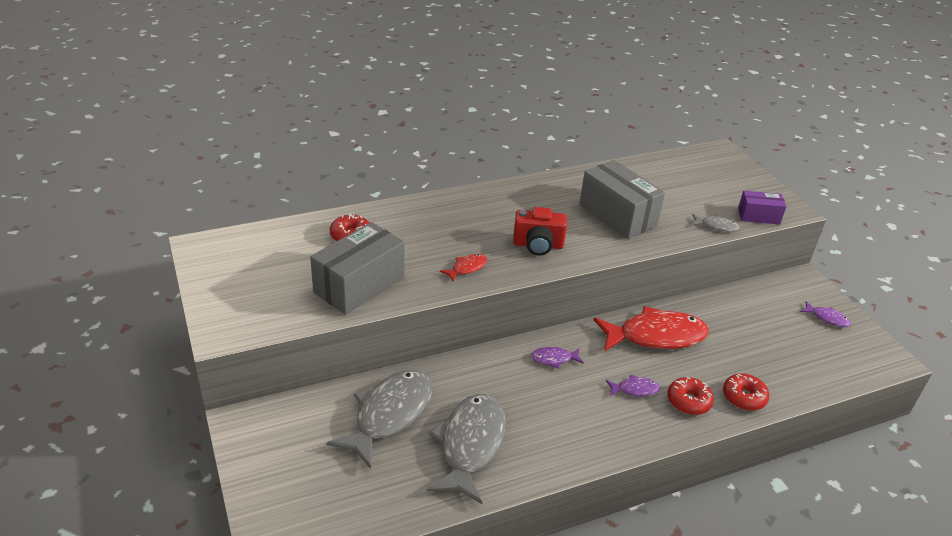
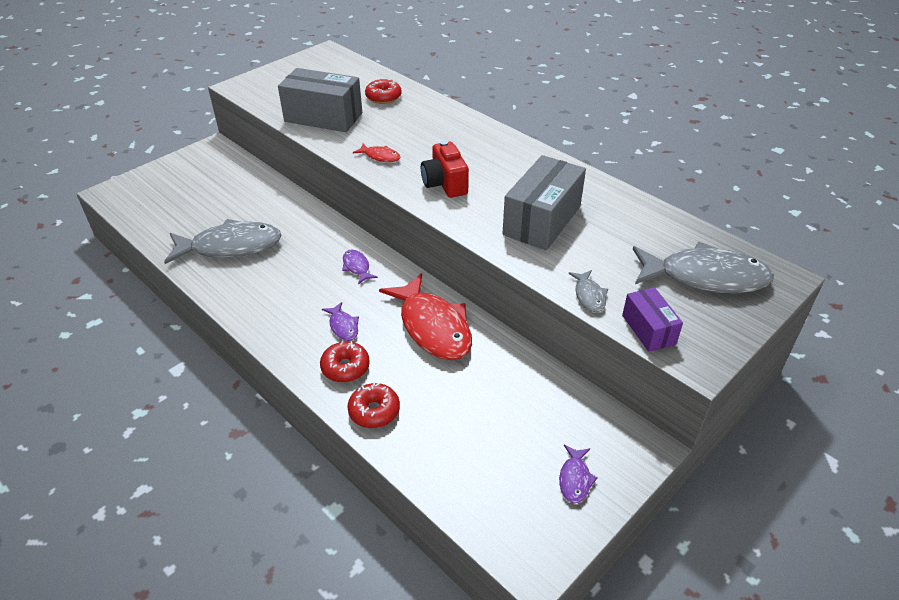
camera: 70 degrees right, 5 degrees up
(389, 415) = (246, 201): grey fish -> grey fish (705, 277)

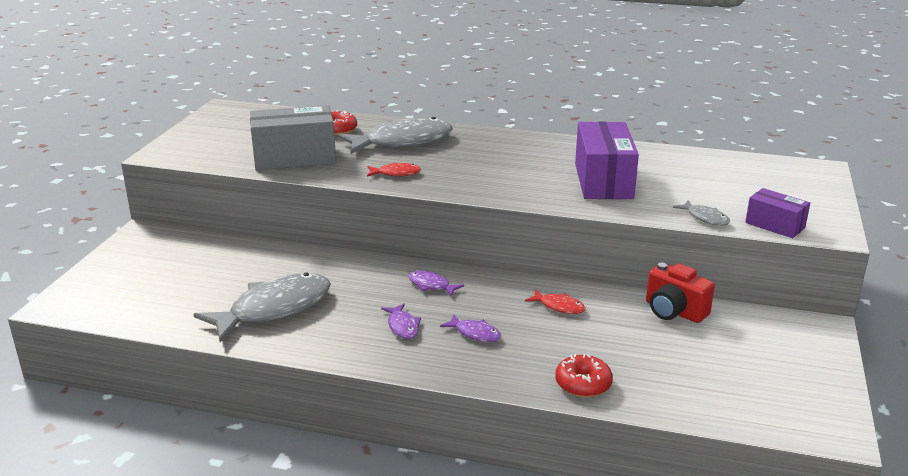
camera: 30 degrees left, 15 degrees down
(345, 367) = (516, 362): red donut -> none
(433, 327) = (559, 306): red fish -> red fish, size x0.44
(445, 184) = (485, 178): red camera -> red camera (674, 311)
(542, 220) = (603, 181): grey box -> purple box
(575, 479) = (798, 366): purple fish -> purple fish (402, 326)
(705, 277) = (771, 183): grey fish -> grey fish (402, 141)

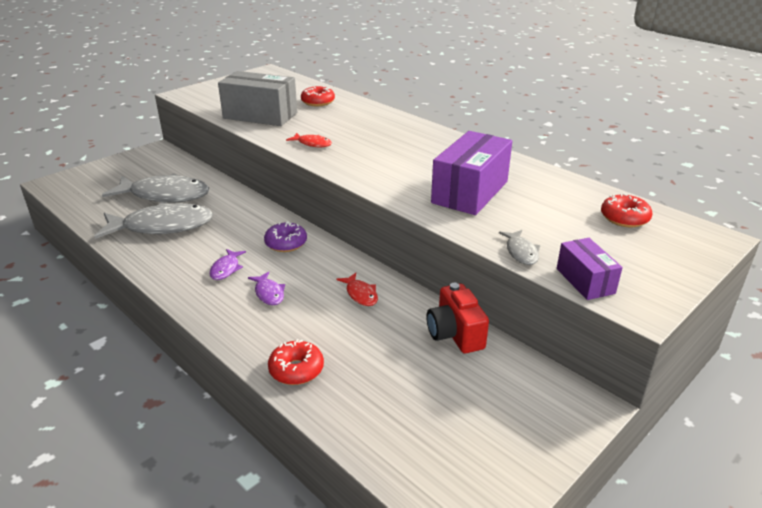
camera: 30 degrees right, 5 degrees up
(402, 141) = (352, 121): grey fish -> grey fish (165, 195)
(431, 285) = (286, 243): purple fish -> purple donut
(744, 171) = (624, 218): none -> red donut

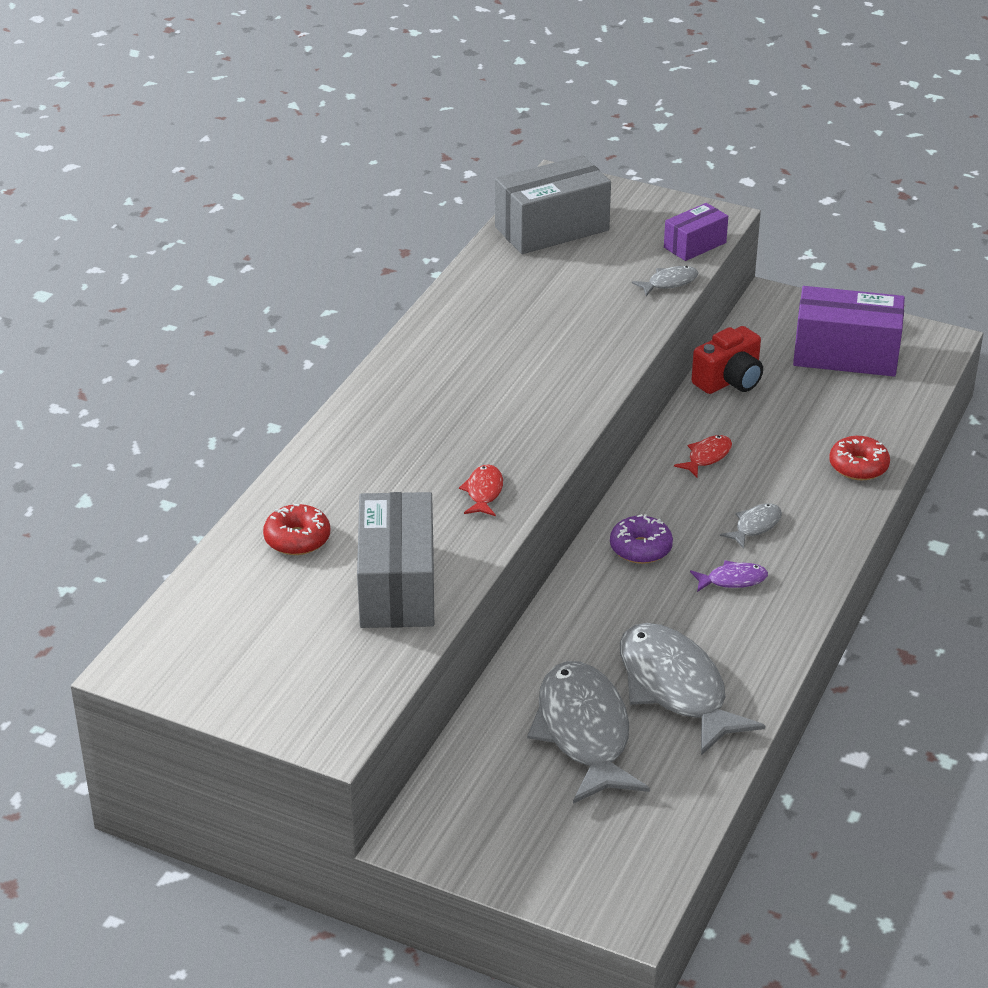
camera: 110 degrees left, 5 degrees up
(269, 293) = (755, 526): purple fish -> grey fish
(470, 192) = (554, 330): purple box -> purple box (845, 355)
(624, 218) = (551, 228): red donut -> grey box

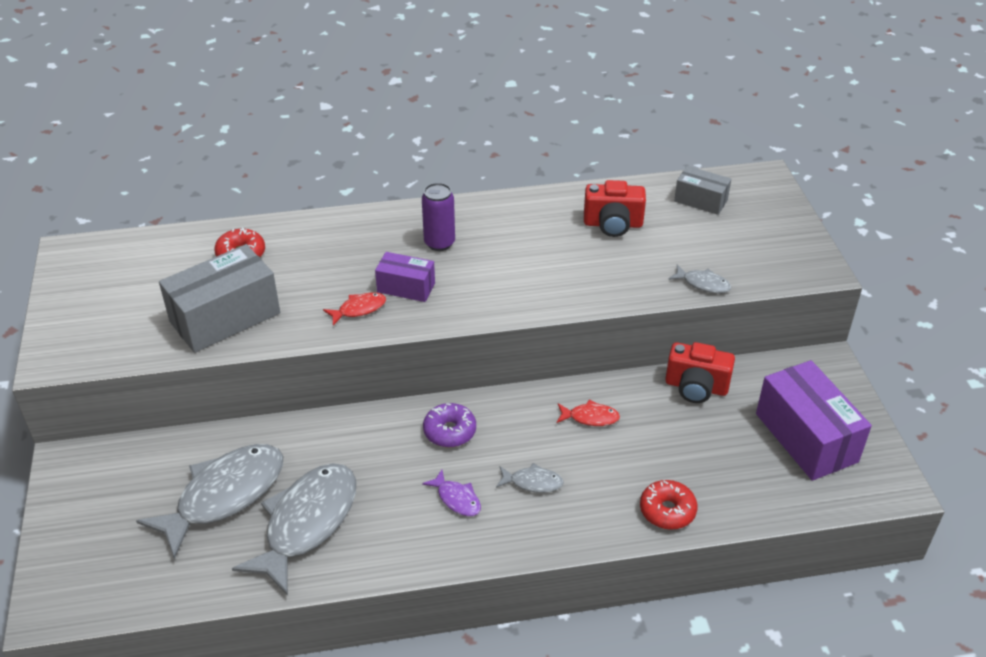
camera: 55 degrees right, 5 degrees up
(435, 402) = (439, 243): none -> purple can
(529, 291) = (613, 224): none -> red camera
(551, 228) = (700, 200): grey box -> grey box, size x0.55
(695, 245) = (768, 275): purple box -> purple box (406, 287)

